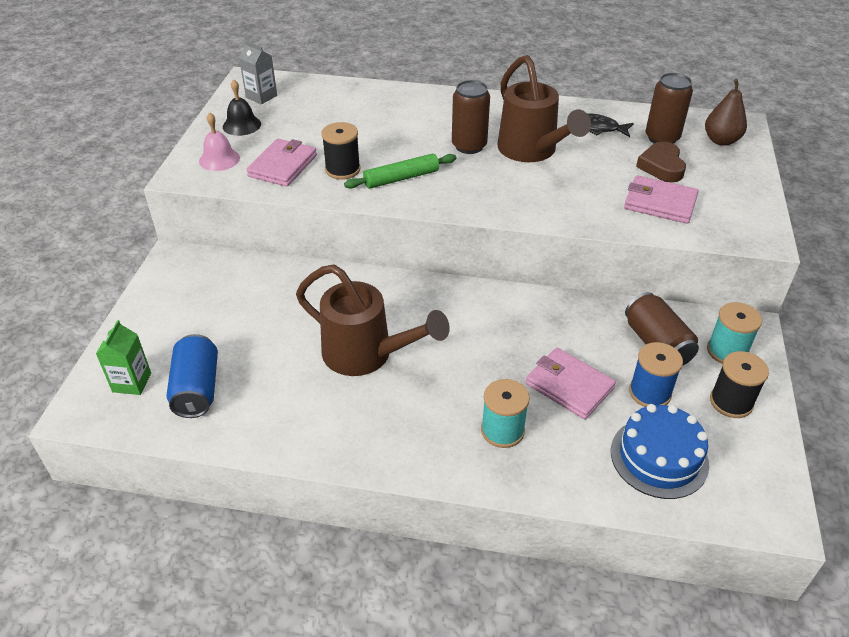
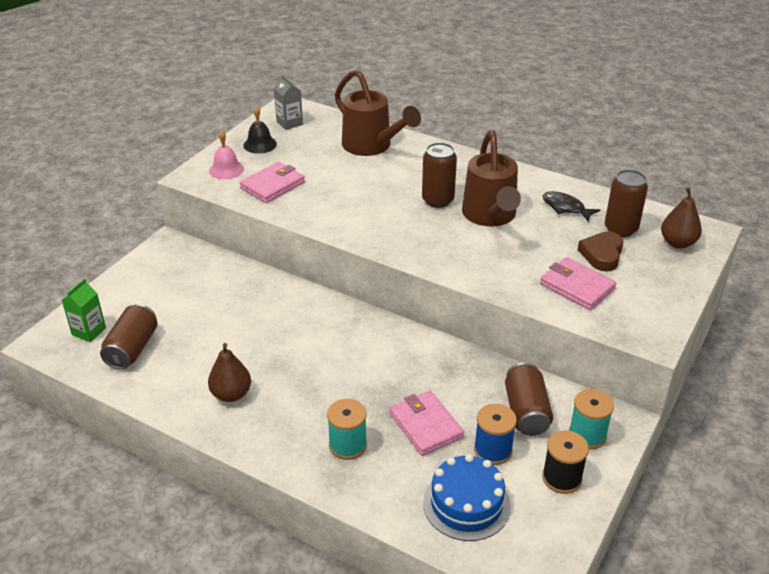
camera: 20 degrees right, 5 degrees down
(197, 389) = (132, 349): blue can -> brown can
(342, 170) = (318, 198): black spool -> none
(343, 410) = (231, 394): none -> brown pear
(366, 354) = (273, 356): brown watering can -> brown watering can (371, 146)
(401, 178) = (362, 216): green rolling pin -> none

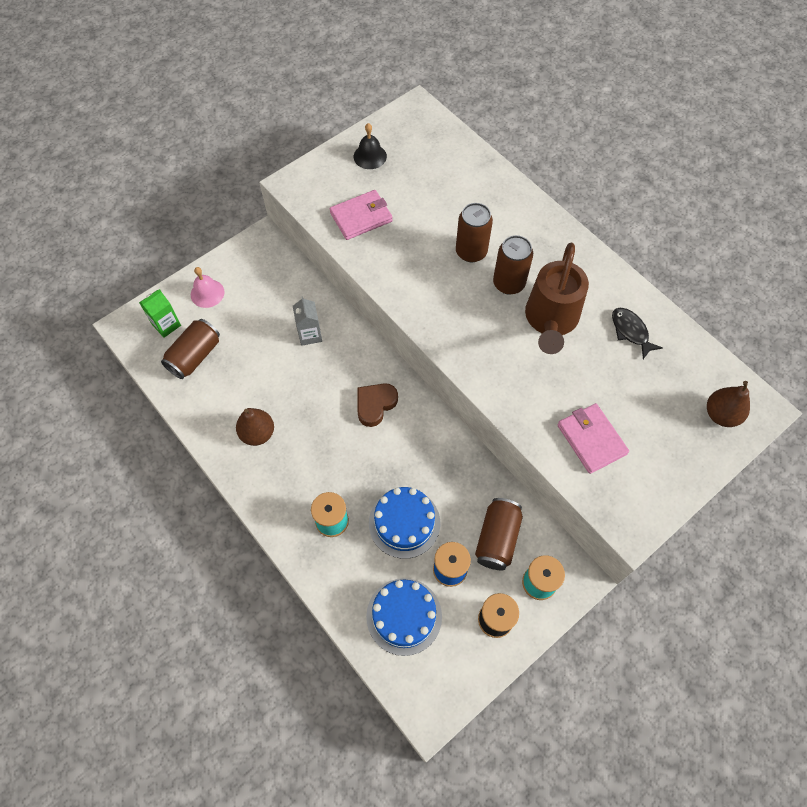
camera: 20 degrees right, 25 degrees up
(226, 169) = (326, 183): pink bell -> pink bell (207, 293)
(289, 123) = (409, 133): grey carton -> grey carton (310, 334)
(371, 146) = (476, 188): brown watering can -> none
(425, 425) = (404, 523): pink wallet -> blue cake
(602, 254) = (636, 406): brown heart -> brown heart (375, 405)
(620, 229) = (672, 377): brown can -> brown can (471, 252)

